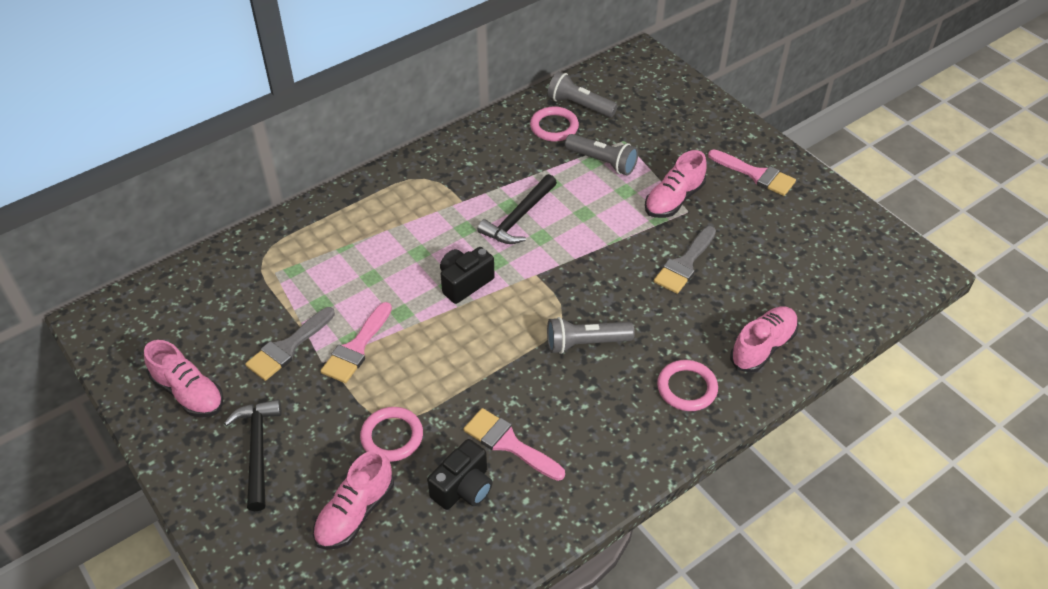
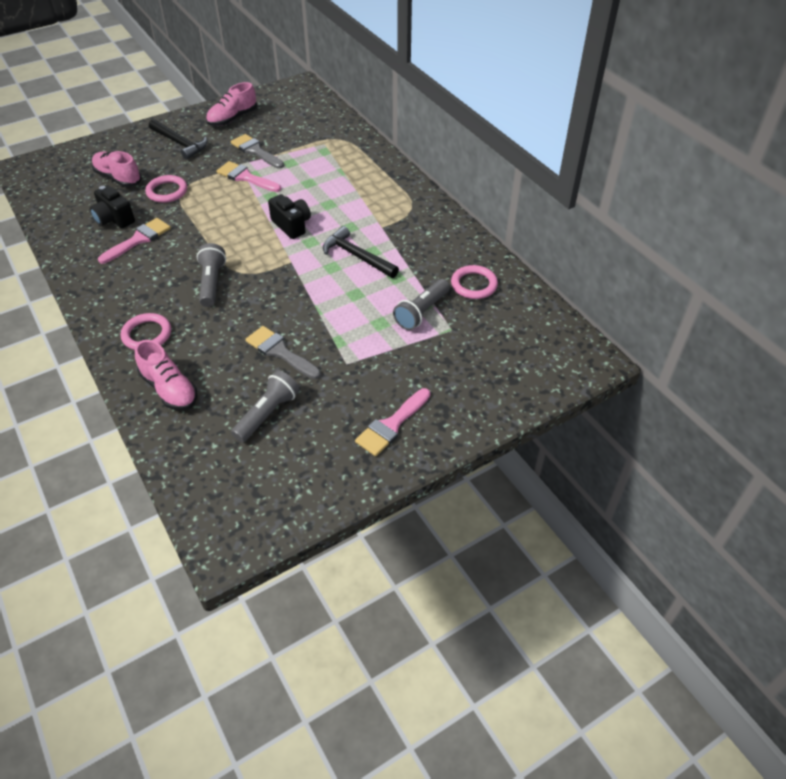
camera: 95 degrees right, 0 degrees up
(257, 450) = (180, 143): black hammer -> black hammer turned 45 degrees clockwise
(579, 105) = (506, 304): grey flashlight -> grey flashlight (267, 414)
(673, 200) = (363, 355): pink shoe -> none

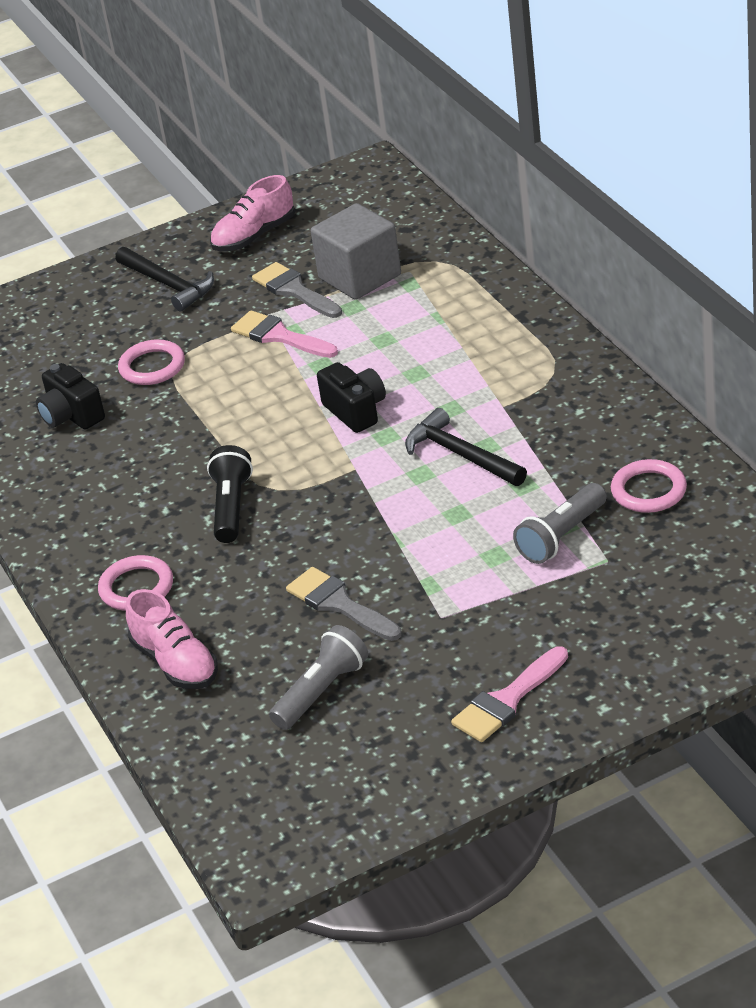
camera: 10 degrees right, 10 degrees down
(118, 178) = (72, 349): pink shoe -> none
(138, 239) = (113, 446): pink brush -> none
(212, 283) = (231, 507): grey flashlight -> black flashlight
(295, 145) = (360, 277): none -> grey cube

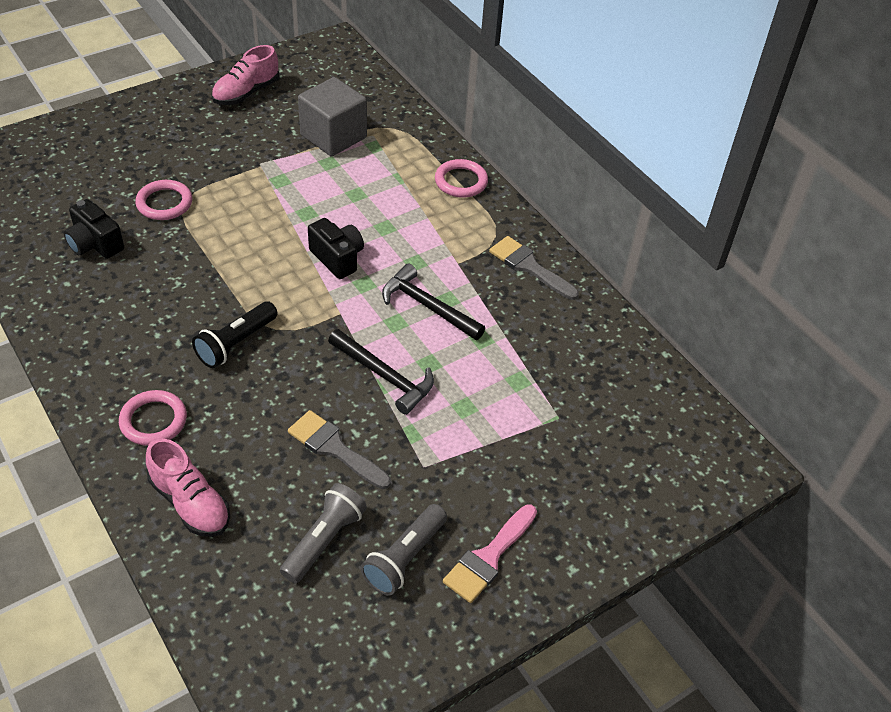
camera: 15 degrees left, 10 degrees up
(168, 284) = (176, 129): black hammer -> black hammer (384, 376)
(231, 507) = (236, 344): black flashlight -> black flashlight turned 135 degrees counterclockwise
(279, 336) = (270, 184): pink brush -> none
(294, 290) = (281, 144): grey brush -> grey brush (529, 267)
(561, 536) = (518, 391): grey flashlight -> grey flashlight (404, 558)
(648, 490) = (584, 351): pink ring -> pink ring (461, 181)

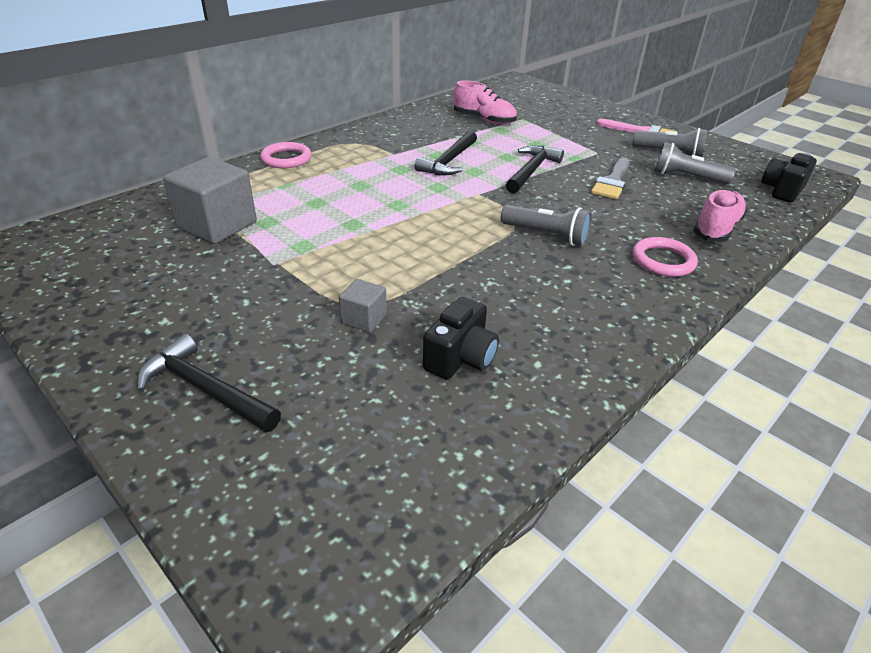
camera: 100 degrees left, 10 degrees down
(129, 131) = (205, 389): none -> black hammer
(164, 203) = (364, 319): pink ring -> grey cube
(236, 344) = (546, 235): black flashlight -> grey flashlight
(246, 93) = (115, 298): pink shoe -> pink shoe (484, 120)
(337, 258) = (411, 202): black camera -> black camera (782, 190)
(529, 267) = (386, 131): grey brush -> none

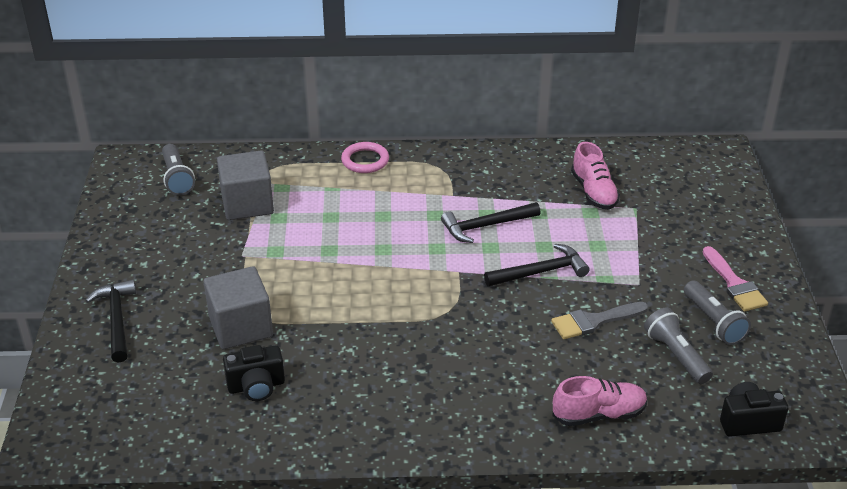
camera: 45 degrees right, 0 degrees up
(364, 319) = (241, 327): grey cube -> grey cube, size x2.01
(546, 235) = (448, 338): grey flashlight -> grey flashlight (177, 178)
(663, 260) = (499, 410): pink ring -> none

